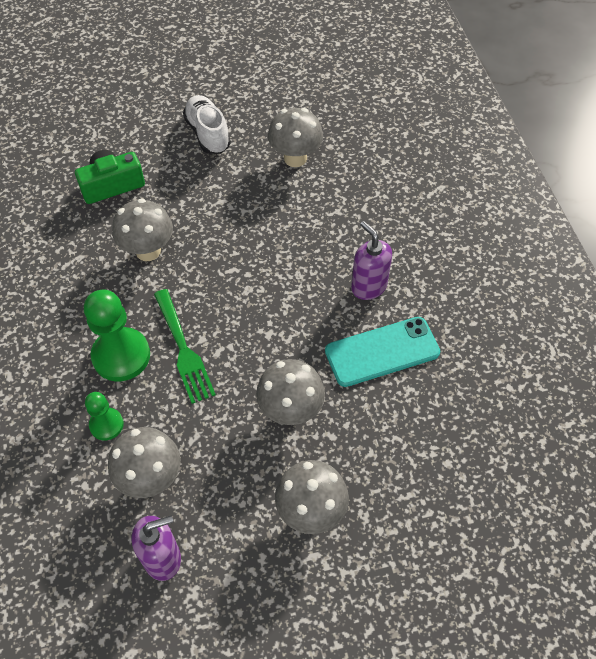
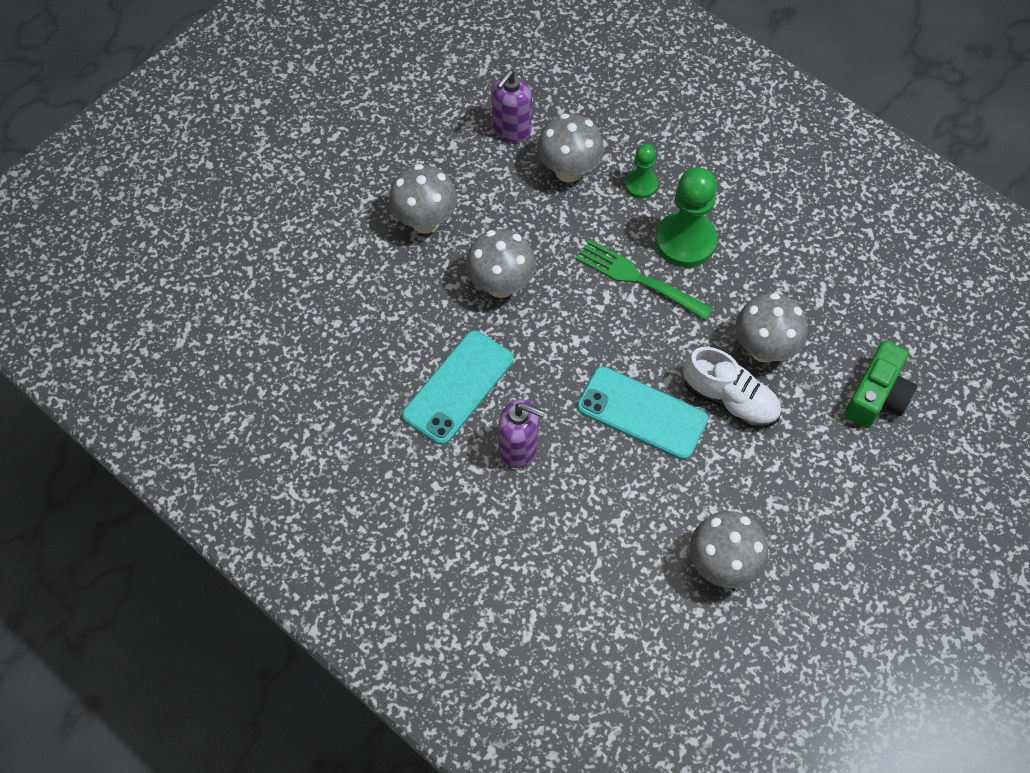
camera: 145 degrees right, 5 degrees up
(208, 134) = (849, 532): white shoe -> white shoe (730, 399)
(267, 260) = (641, 413): none -> turquoise phone

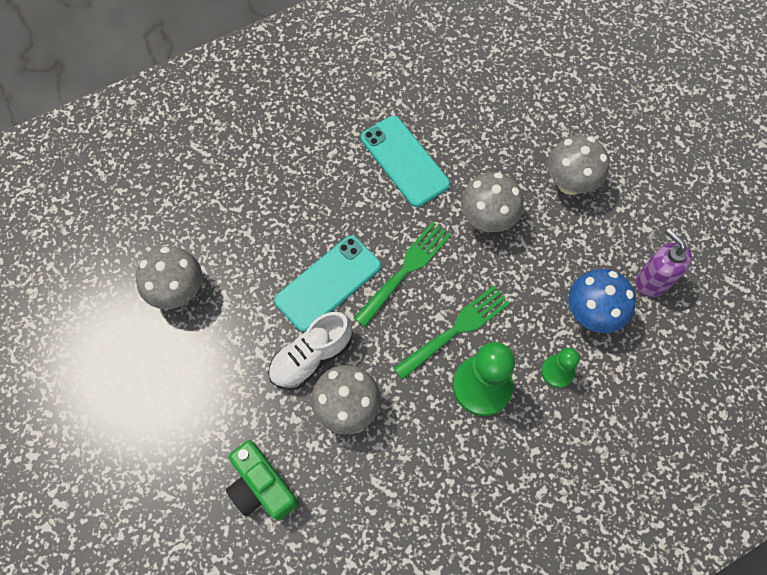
camera: 110 degrees right, 5 degrees up
(519, 448) = (336, 185): purple soap dispenser -> none
(569, 170) = (591, 314): grey mushroom -> blue mushroom
(595, 344) = (405, 271): none -> green fork

